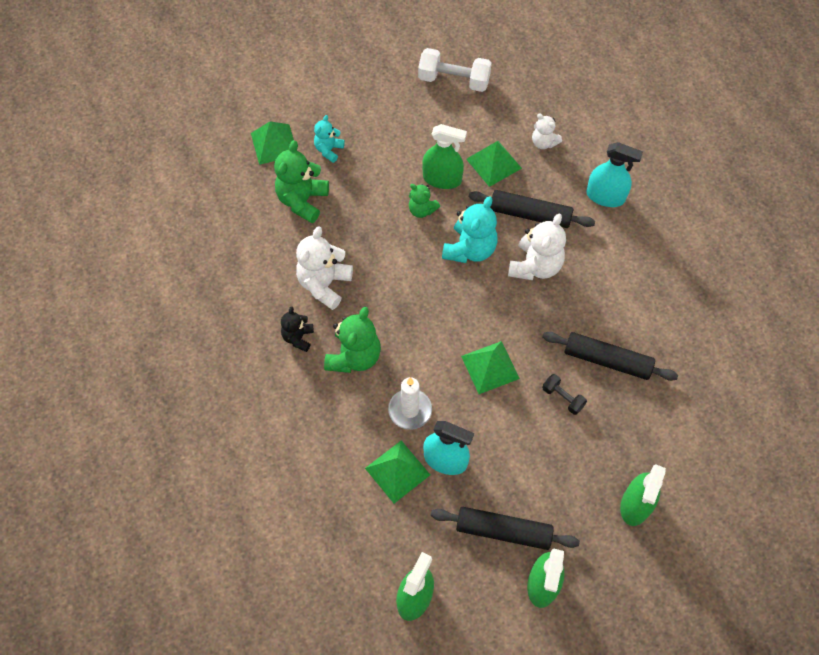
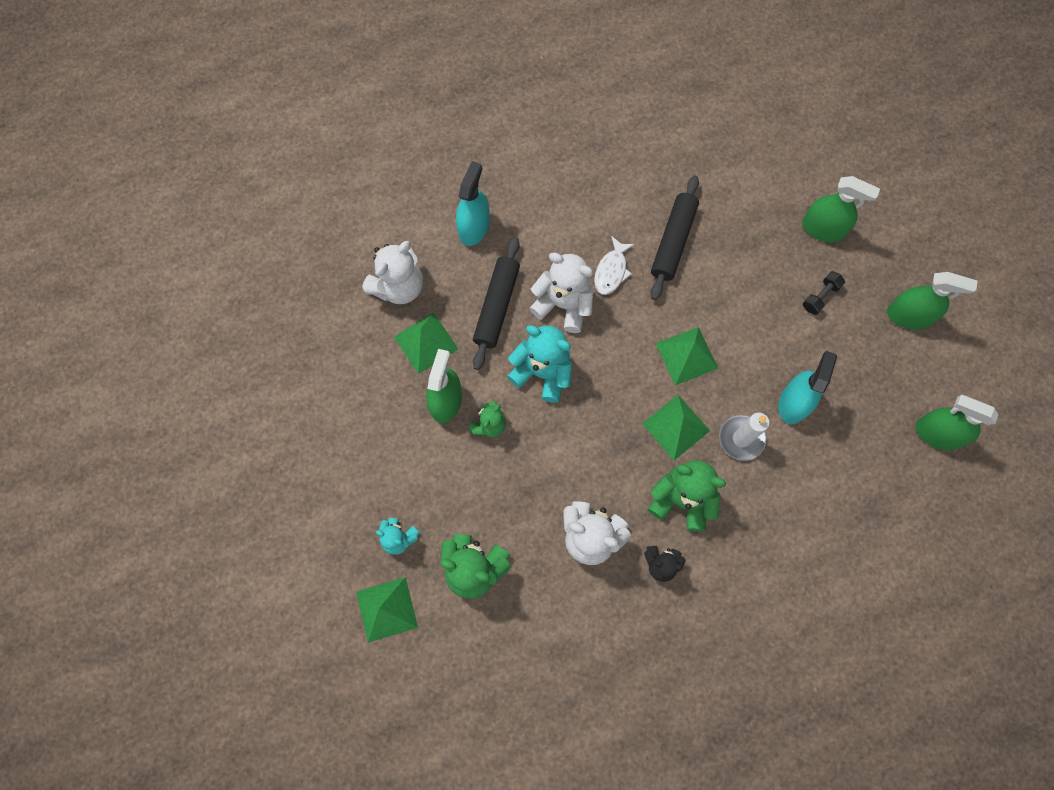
camera: 90 degrees left, 10 degrees up
(397, 471) = (810, 451): green pyramid -> green pyramid (676, 427)
(454, 80) = (299, 385): white dumbbell -> none
(503, 531) = (861, 349): black rolling pin -> none
(543, 143) = (399, 287): white teddy bear -> white teddy bear, size x1.72
(563, 398) = (717, 286): black dumbbell -> black dumbbell (820, 297)
(571, 306) = (611, 271): none -> white fish

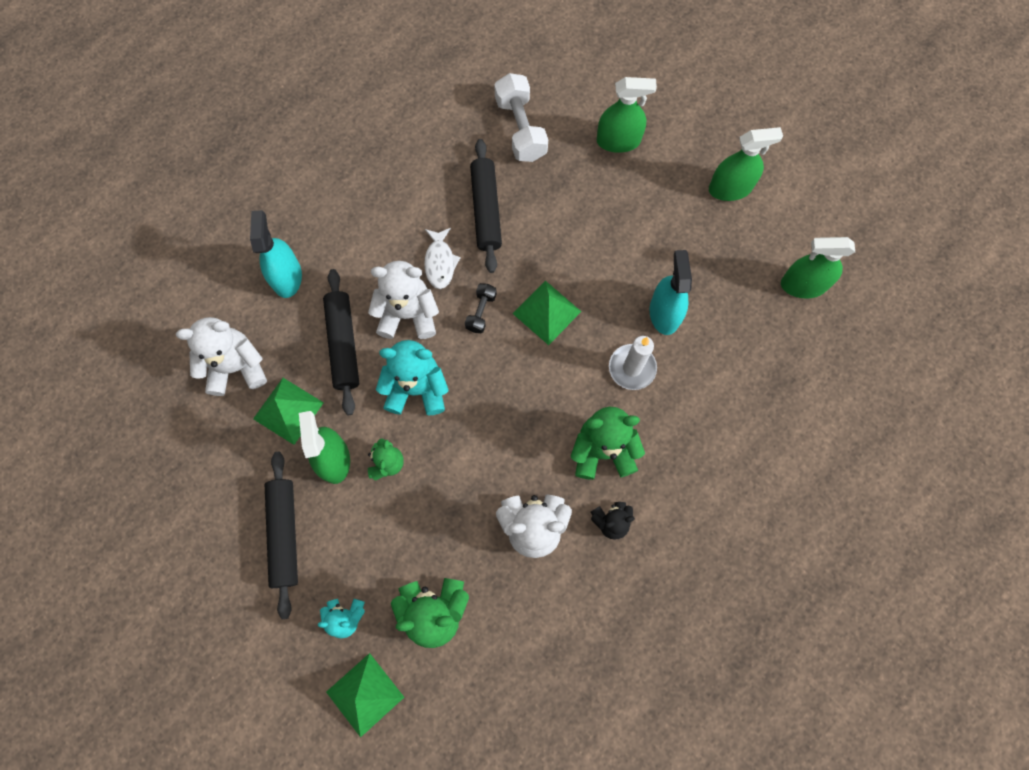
camera: 25 degrees left, 0 degrees up
(378, 445) = (285, 534): none -> black rolling pin
(399, 287) = (236, 367): white teddy bear -> white teddy bear turned 120 degrees counterclockwise
(676, 427) = (566, 384): green pyramid -> none
(737, 181) = (520, 129): none -> white dumbbell
(820, 297) = (644, 204): black dumbbell -> black dumbbell (481, 312)

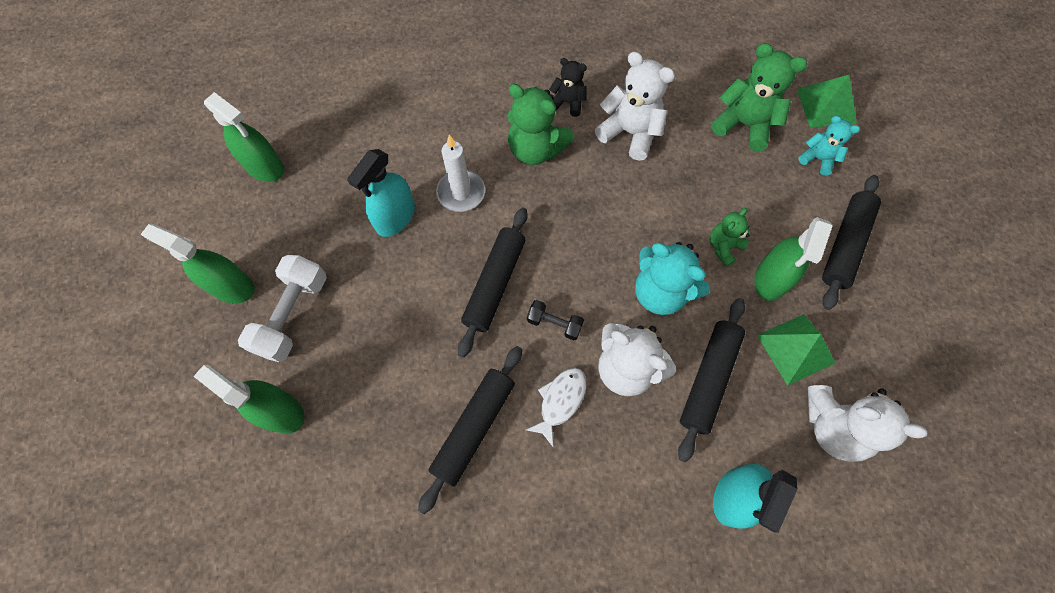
camera: 145 degrees left, 5 degrees down
(481, 312) = (554, 324): black dumbbell -> black dumbbell turned 60 degrees clockwise
(520, 129) = (363, 503): white dumbbell -> white dumbbell (293, 315)
(546, 312) = (494, 284): green pyramid -> black rolling pin

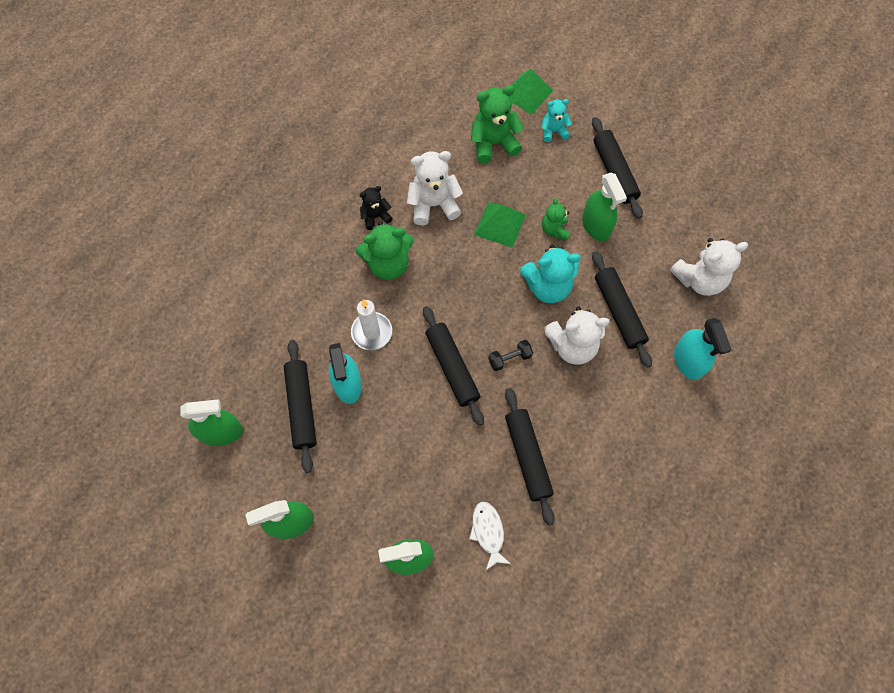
camera: 45 degrees left, 0 degrees up
(293, 315) = (352, 501): white dumbbell -> none
(341, 202) = (302, 407): none -> black rolling pin
(560, 401) = (557, 397): white fish -> white fish (488, 532)
(795, 349) = (644, 254): green pyramid -> green pyramid (500, 224)

